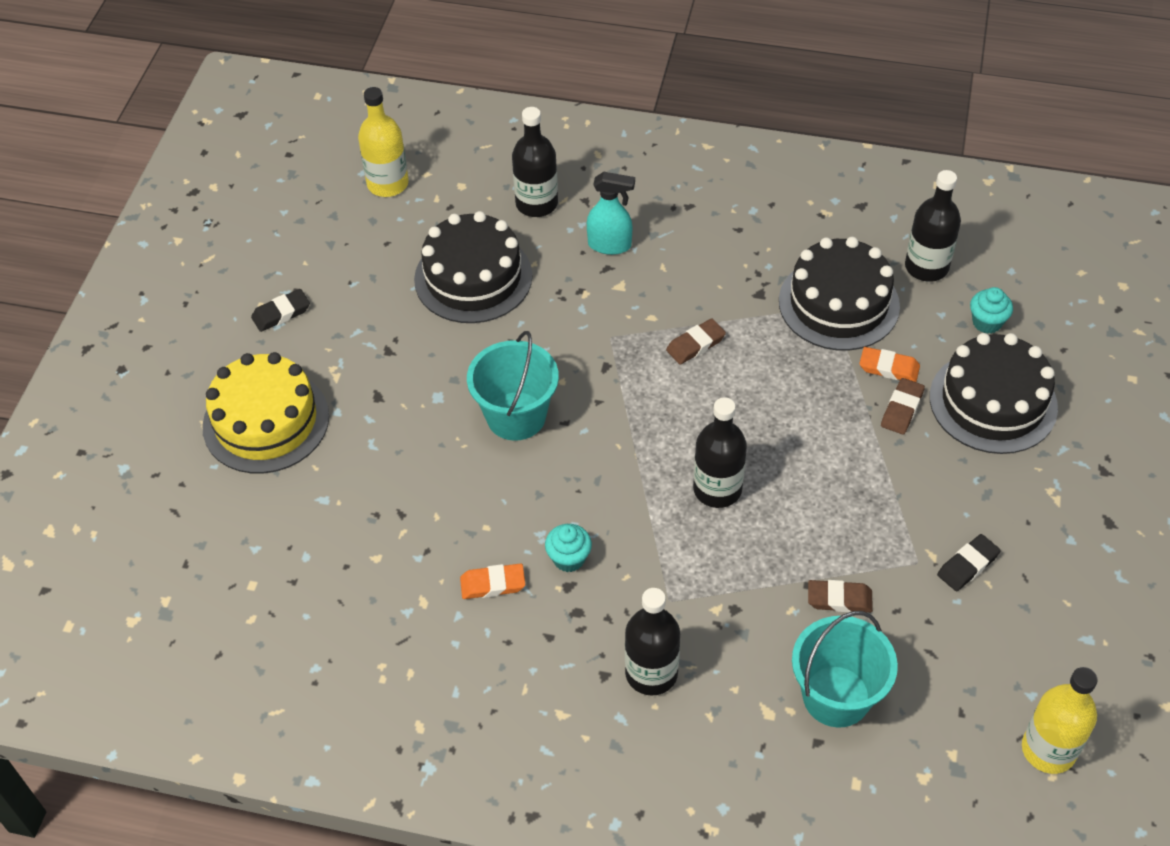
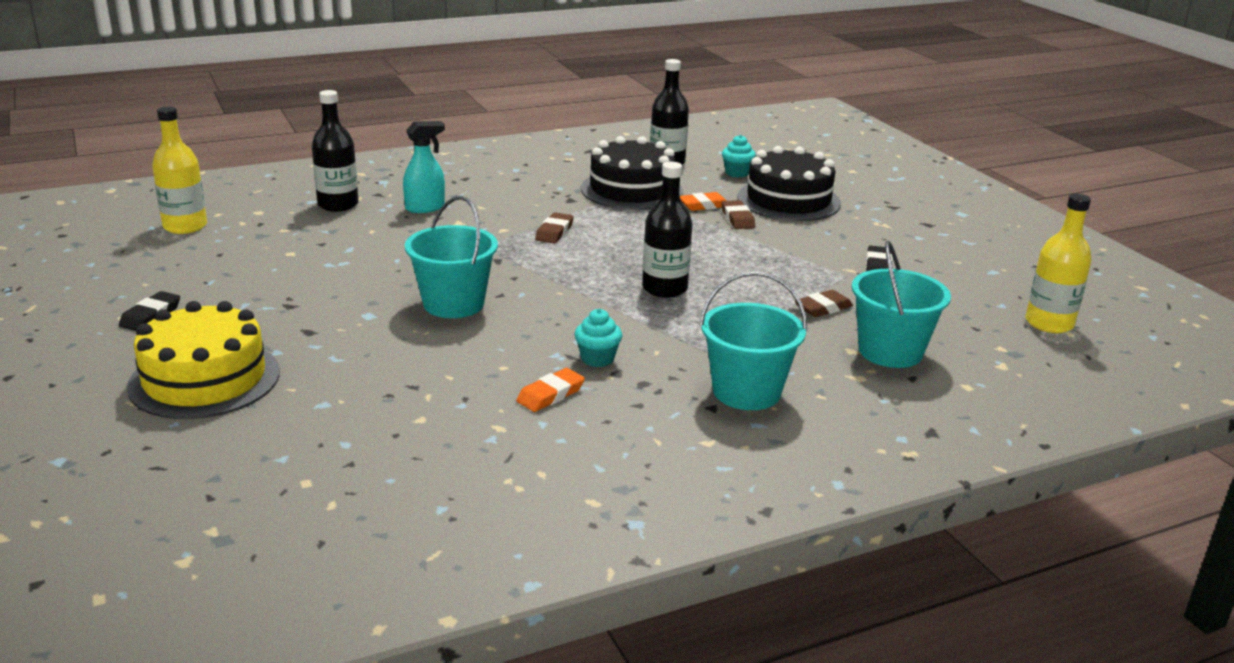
camera: 40 degrees left, 25 degrees down
(473, 277) = (325, 250): black cake -> none
(651, 673) = (746, 392): black bottle -> turquoise bucket

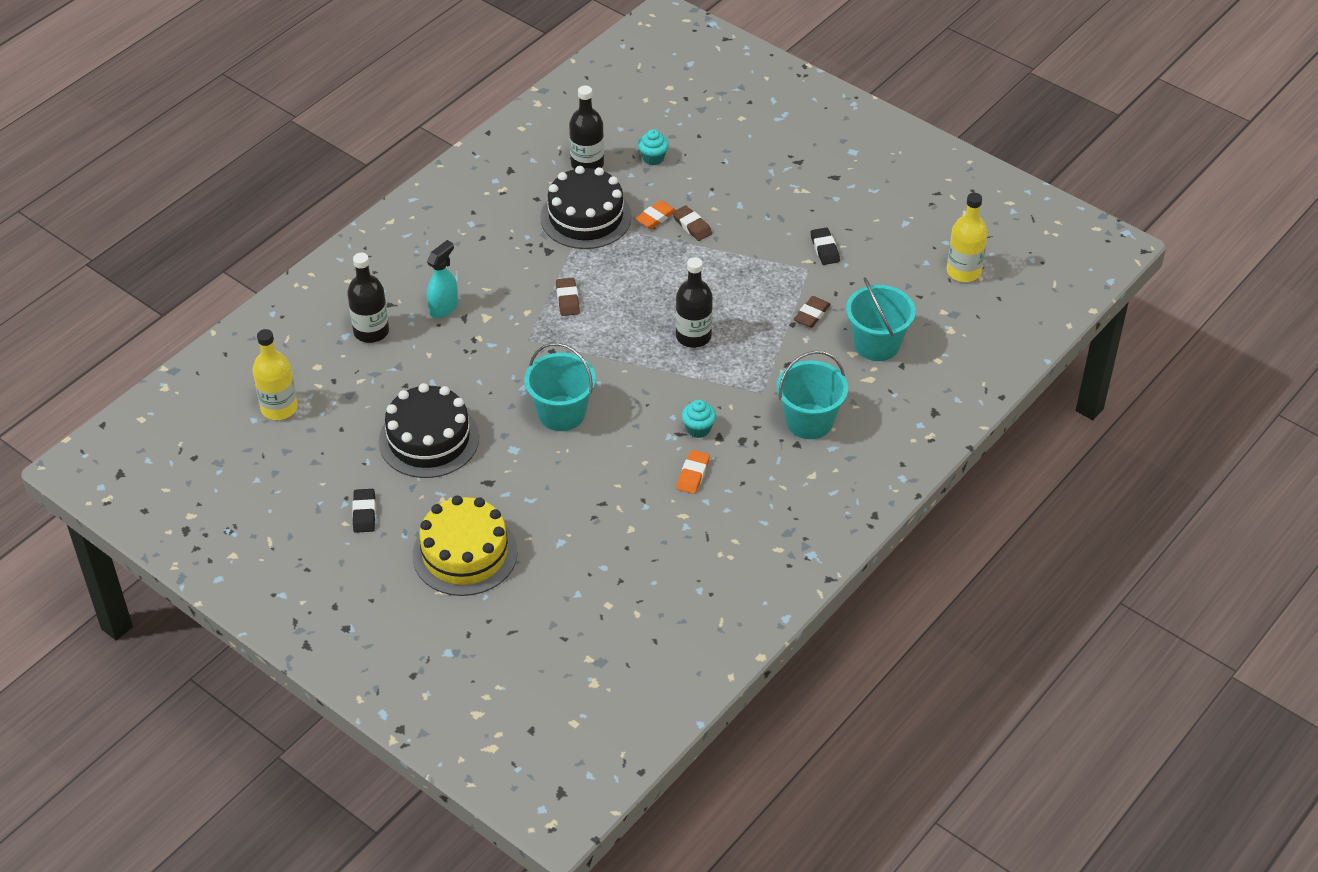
camera: 25 degrees left, 20 degrees up
(788, 200) = (716, 184): black cake -> black cake (429, 439)

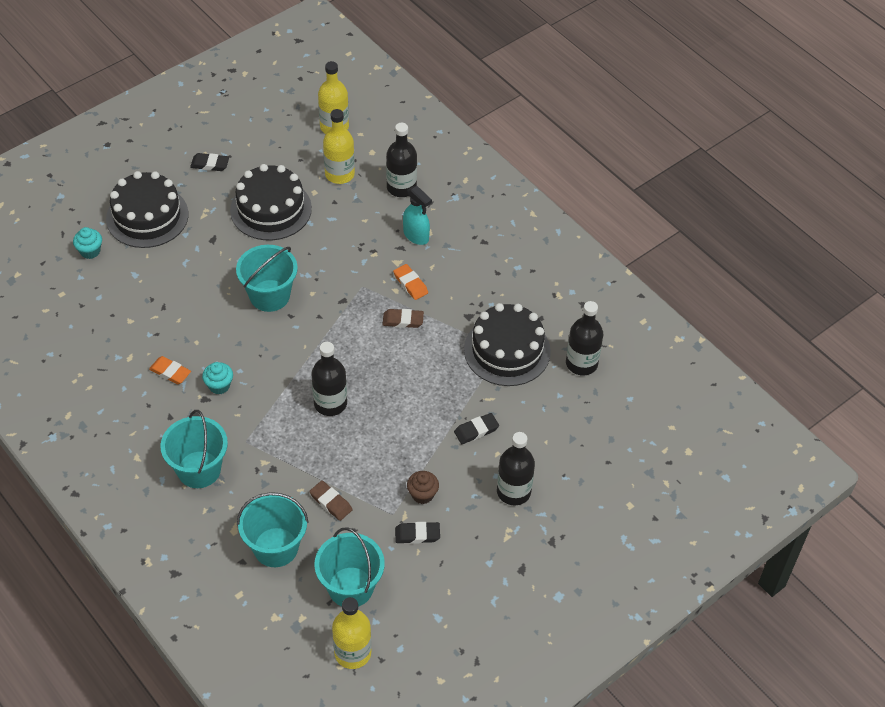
camera: 100 degrees right, 5 degrees up
(359, 388) = (339, 174): none -> yellow bottle
(465, 553) = (147, 216): yellow cake -> black cake
(653, 158) = (580, 417): turquoise cupcake -> turquoise cupcake (90, 251)
(656, 217) = (494, 404): orange eraser -> orange eraser (410, 284)
(692, 226) = (476, 430): brown eraser -> black eraser
(753, 192) = (513, 491): none -> black bottle
(779, 252) = (422, 494): none -> brown cupcake
(898, 284) = (350, 587): none -> turquoise bucket

